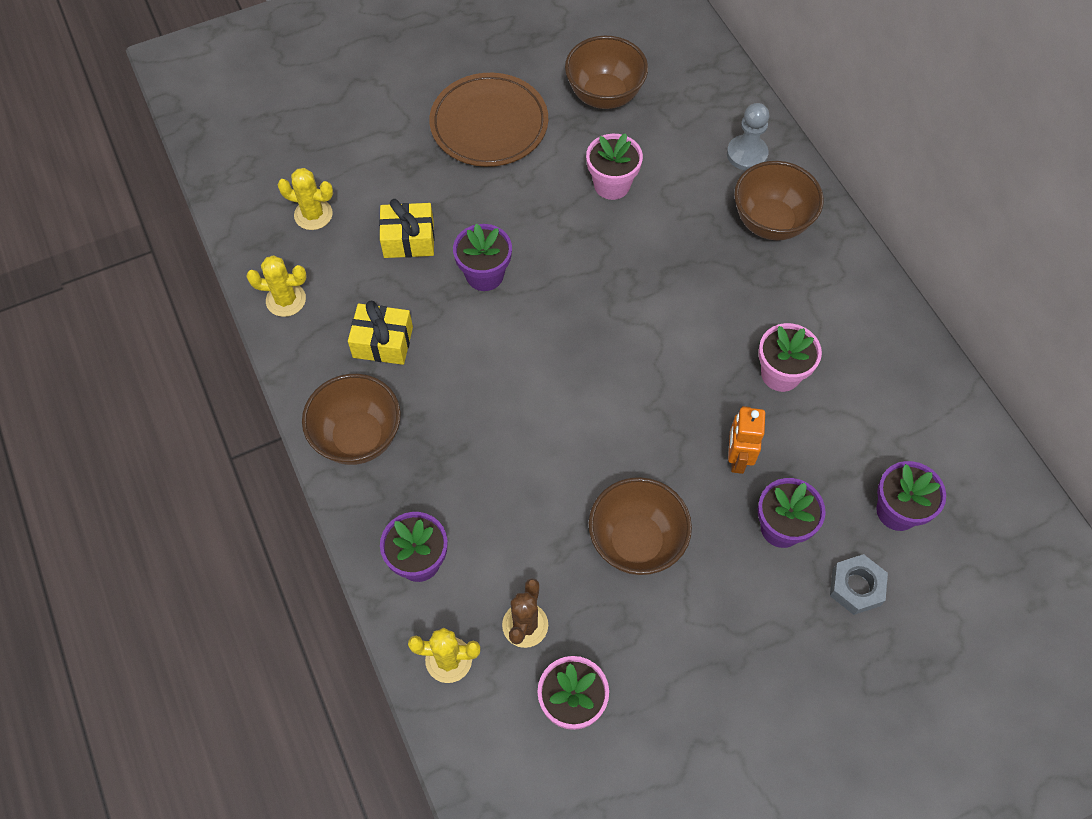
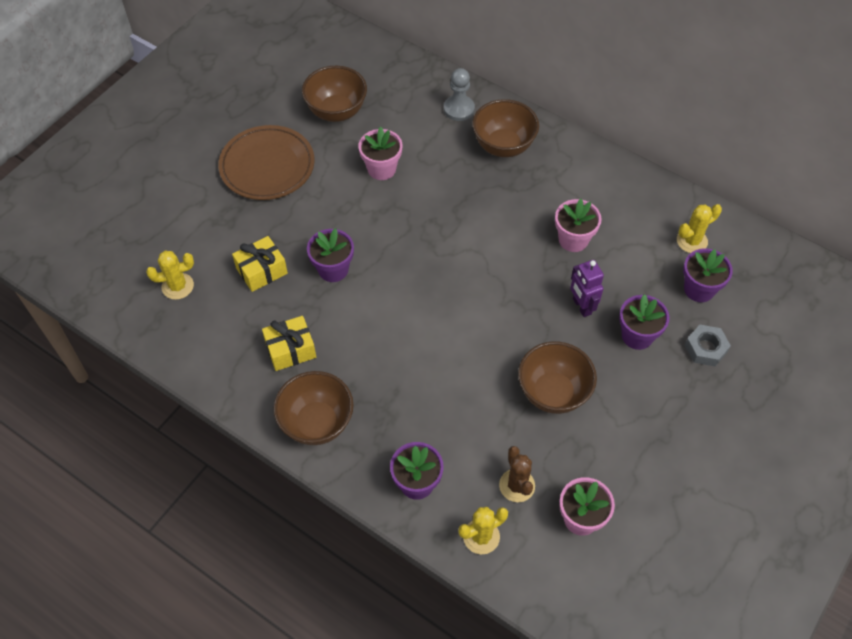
camera: 30 degrees left, 5 degrees down
(286, 300) = (197, 355): yellow cactus -> yellow cactus (692, 241)
(737, 458) = (581, 306): orange robot -> purple robot

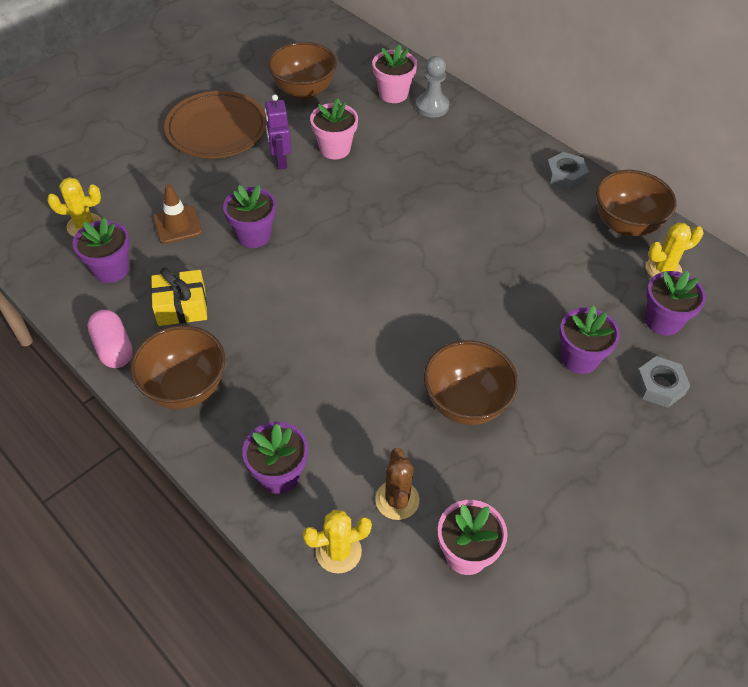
camera: 10 degrees right, 5 degrees down
(216, 325) = (111, 269): none -> purple flower pot
(243, 398) = (114, 348): none -> pink capsule
(262, 271) = (177, 225): yellow gift -> brown traffic cone
(503, 146) = (471, 146): brown bowl -> brown bowl (625, 225)
(573, 240) = (526, 247): pink flower pot -> pink flower pot (393, 94)
(581, 306) = (520, 317): purple robot -> purple robot (280, 161)
(592, 162) = (565, 176): none -> grey nut

